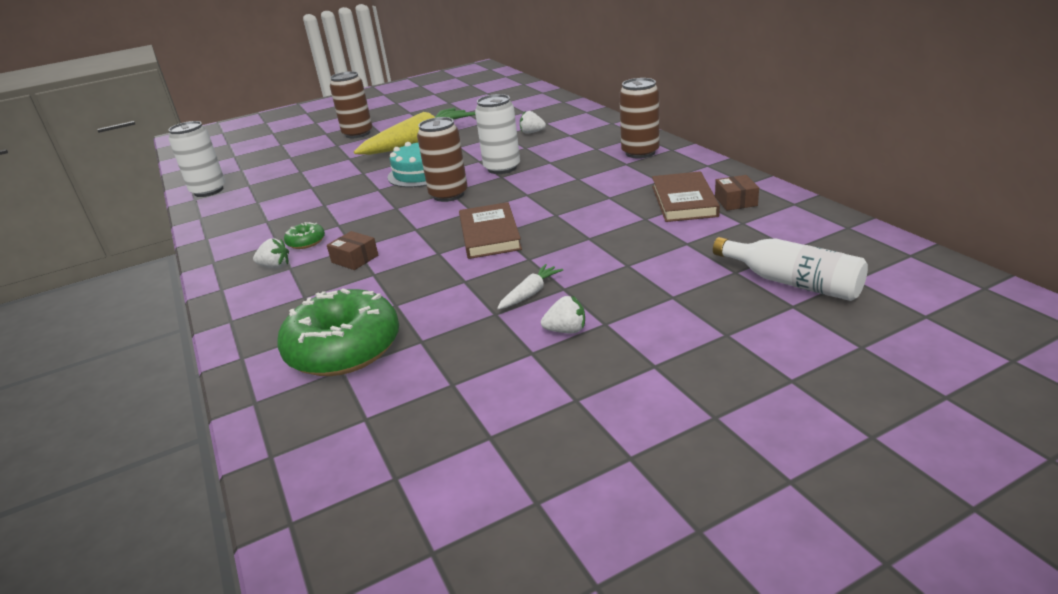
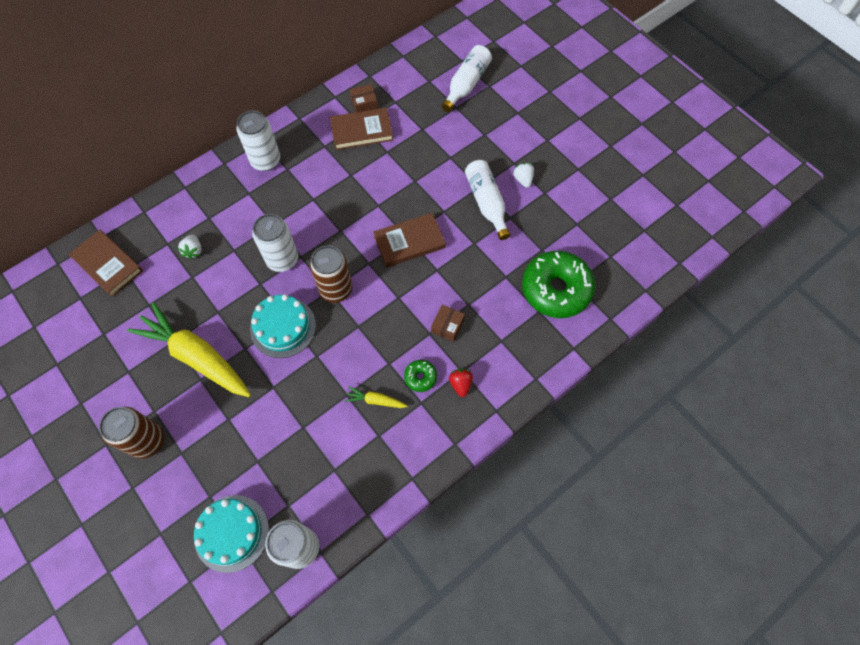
camera: 105 degrees left, 35 degrees up
(252, 166) = (231, 533): none -> turquoise cake
(275, 266) = (460, 384): white strawberry -> red strawberry
(304, 218) = (375, 400): none -> yellow carrot
(530, 293) = (486, 203): white carrot -> white bottle
(533, 106) = (108, 264): none -> brown book
(640, 152) = (265, 161): brown can -> white can

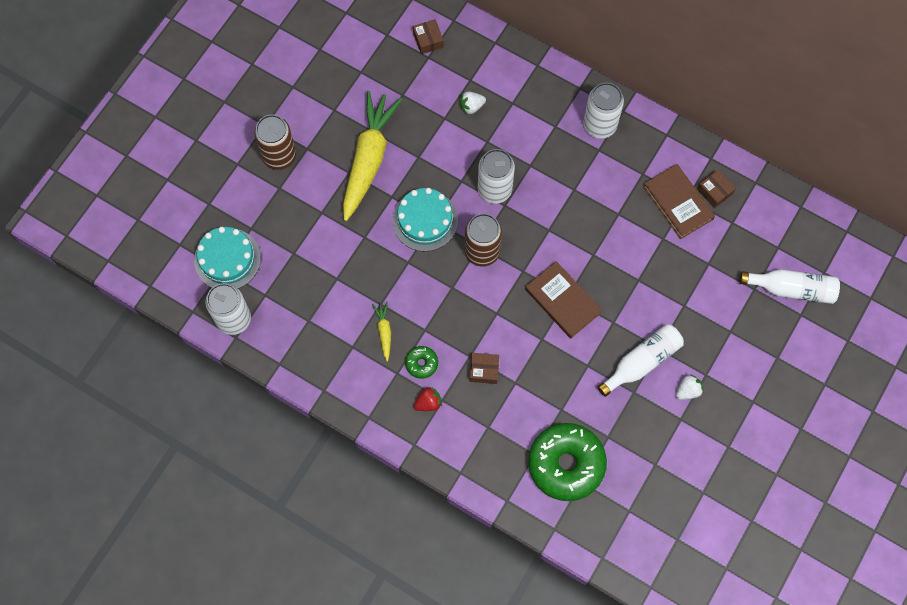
camera: 70 degrees right, 5 degrees up
(108, 264) = (428, 40): brown book -> brown box

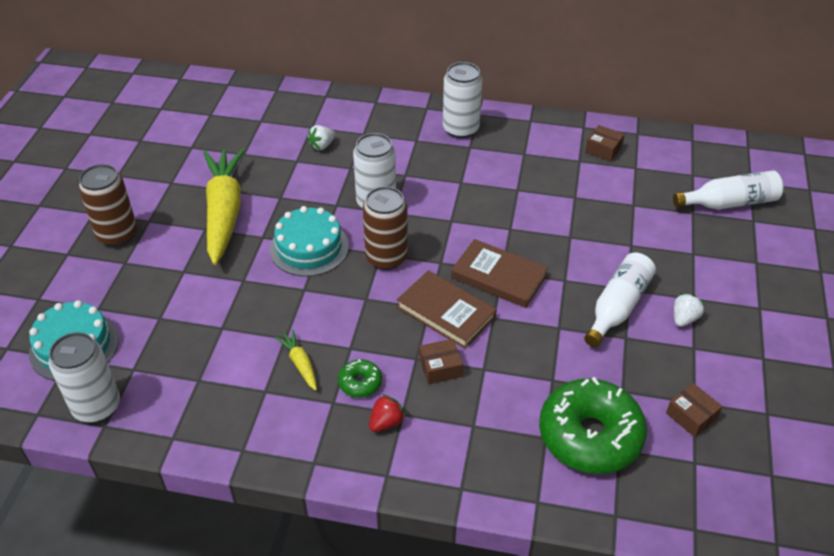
camera: 20 degrees left, 25 degrees down
(428, 40) = (255, 109): brown box -> brown box (691, 416)
(678, 203) = (572, 166): brown book -> brown book (446, 312)

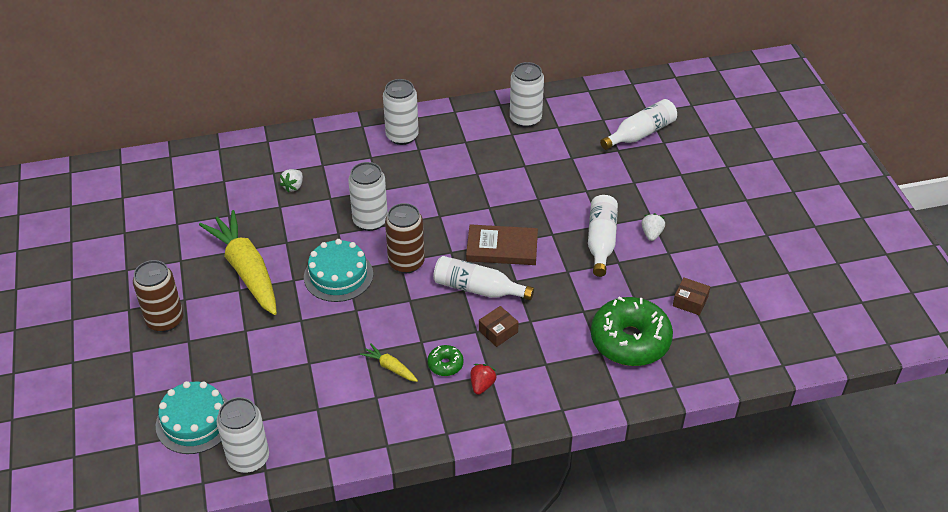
camera: 25 degrees left, 0 degrees up
(446, 312) = (478, 289): brown book -> white bottle
(603, 149) = (525, 119): brown box -> white can

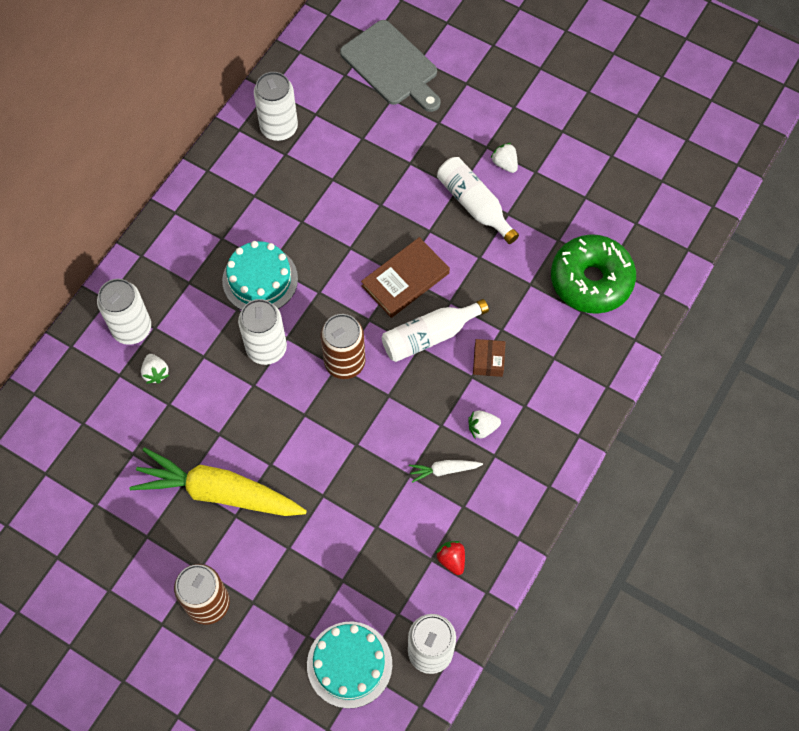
camera: 45 degrees left, 20 degrees up
(338, 275) = (303, 425): turquoise cake -> turquoise cake (260, 279)
(390, 367) = (444, 470): yellow carrot -> white carrot
(402, 136) = (191, 236): white can -> white can (132, 328)
(445, 364) = (482, 428): green donut -> white strawberry
(482, 385) = (529, 420): red strawberry -> red strawberry (451, 560)
(640, 134) = (391, 66): white bottle -> grey cutting board
(690, 301) = (597, 205): brown box -> none

